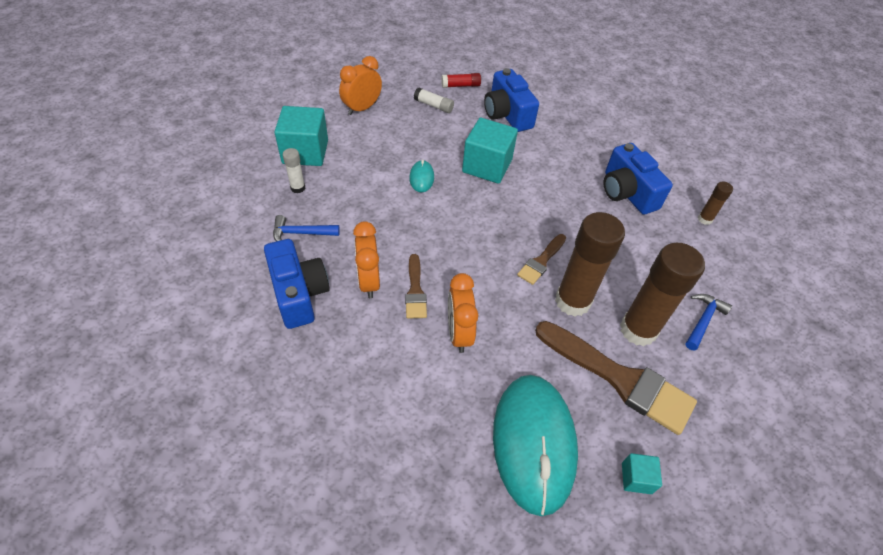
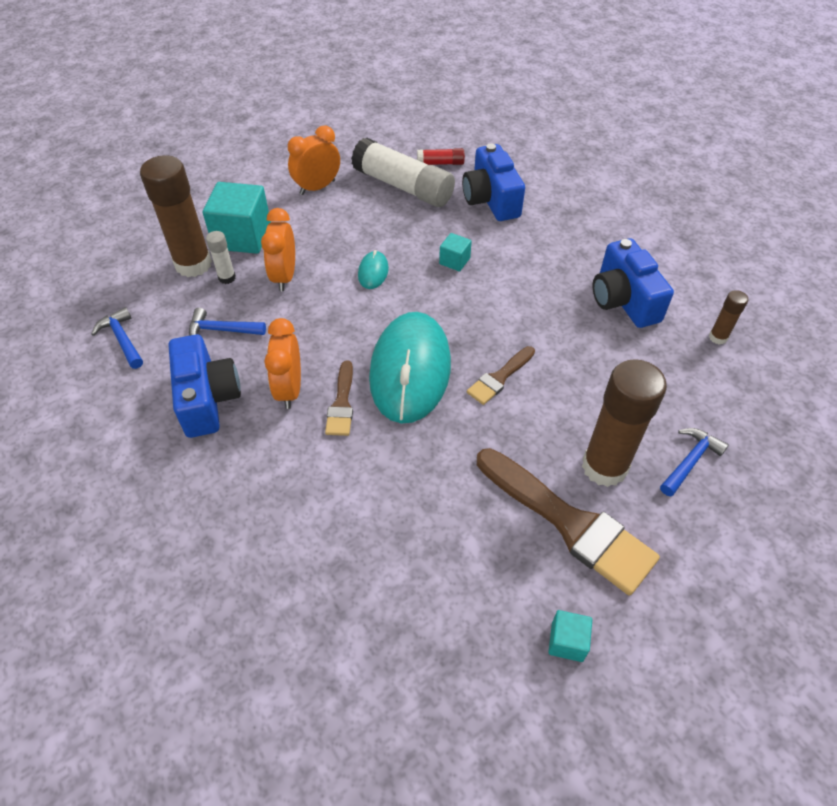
camera: 10 degrees right, 0 degrees up
(214, 246) = (122, 339): none -> blue hammer
(433, 105) = (403, 186): white glue stick -> white glue stick, size x2.17
(459, 333) = (384, 456): orange clock -> orange clock (284, 276)
(487, 166) = (454, 261): turquoise cube -> turquoise cube, size x0.49
(534, 443) = (450, 589): turquoise mouse -> turquoise mouse (410, 370)
(572, 301) = (529, 427): brown glue stick -> brown glue stick (193, 264)

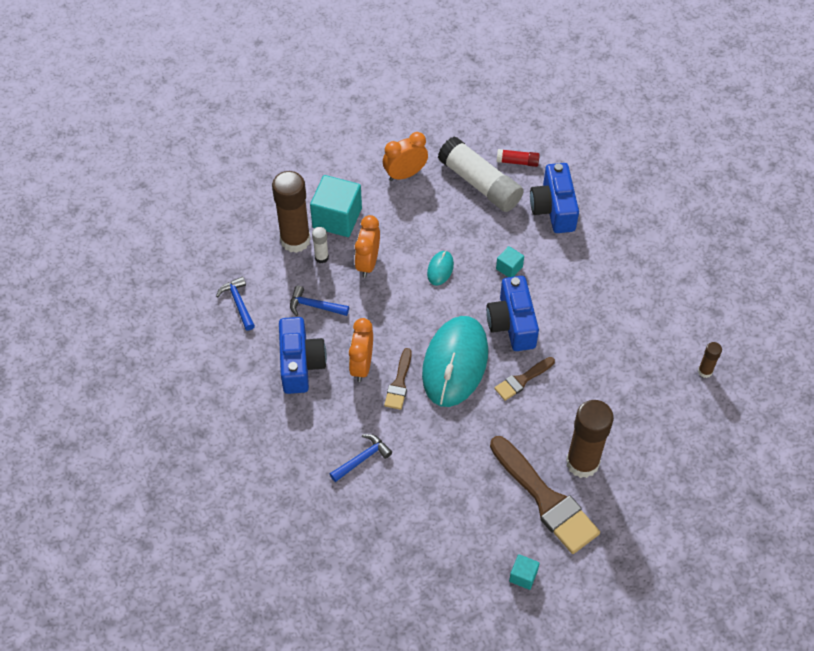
camera: 10 degrees right, 5 degrees up
(623, 300) = (639, 326): blue camera -> blue camera (512, 323)
(690, 461) = (647, 468): blue hammer -> blue hammer (362, 459)

